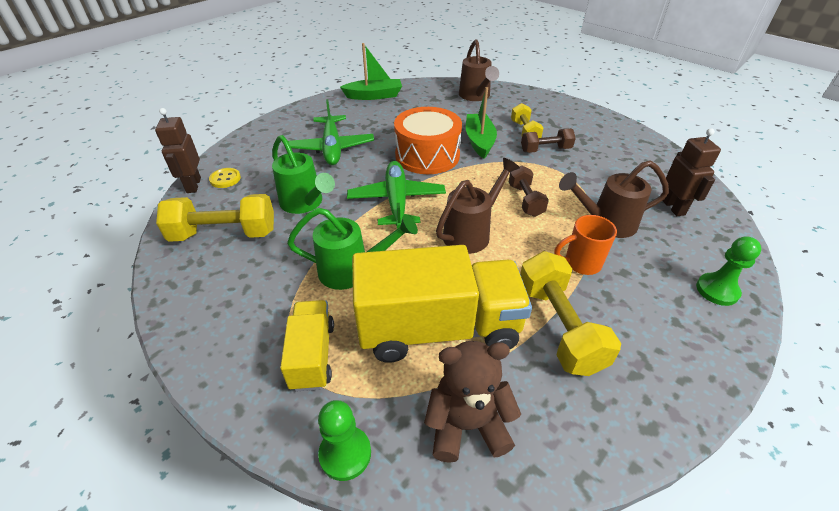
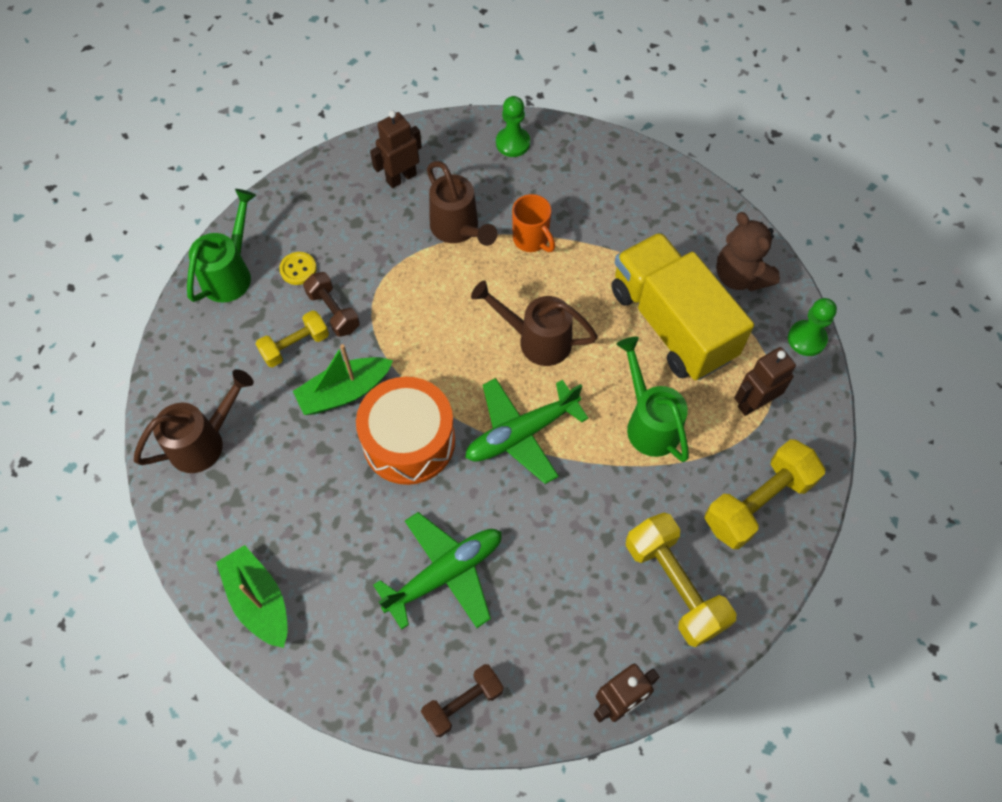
camera: 115 degrees left, 20 degrees up
(225, 179) = (584, 669): yellow button -> yellow button (298, 269)
(305, 204) = (578, 532): green watering can -> green watering can (230, 273)
(312, 355) = (753, 403): yellow truck -> brown robot
(525, 200) = (454, 307): brown dumbbell -> brown dumbbell (463, 703)
(558, 327) = (618, 242): yellow dumbbell -> yellow dumbbell (758, 502)

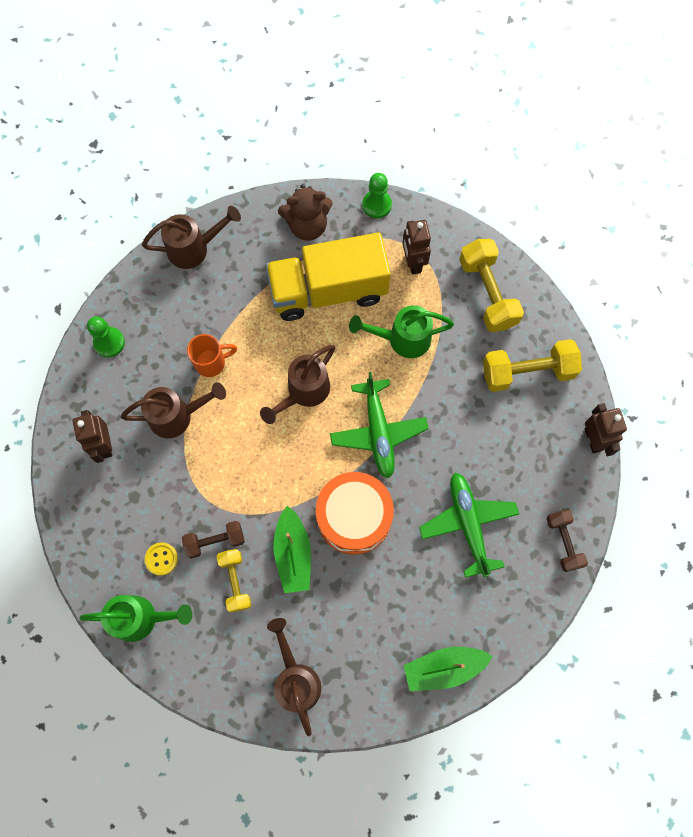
camera: 70 degrees left, 10 degrees up
(230, 273) = (141, 618): green watering can -> green watering can turned 135 degrees clockwise
(654, 179) = (194, 248): none -> brown watering can

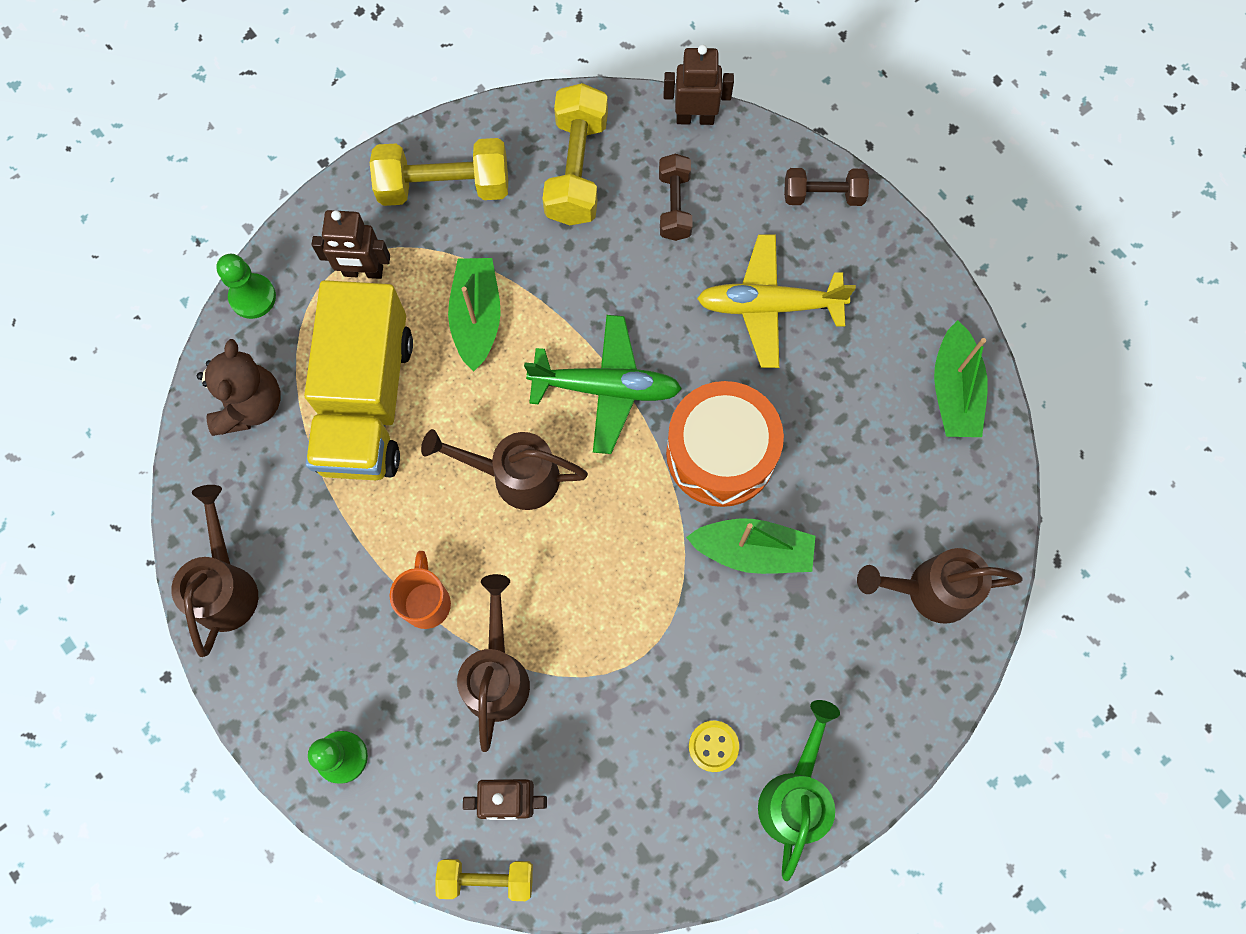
camera: 75 degrees left, 0 degrees up
(215, 541) = (706, 659): brown dumbbell -> brown dumbbell (674, 205)
(235, 581) = (773, 643): yellow dumbbell -> yellow dumbbell (486, 878)
(304, 392) = (515, 476): brown watering can -> brown watering can turned 135 degrees clockwise
(402, 339) = (477, 318): green watering can -> green boat
(468, 524) = (768, 306): green plane -> yellow plane

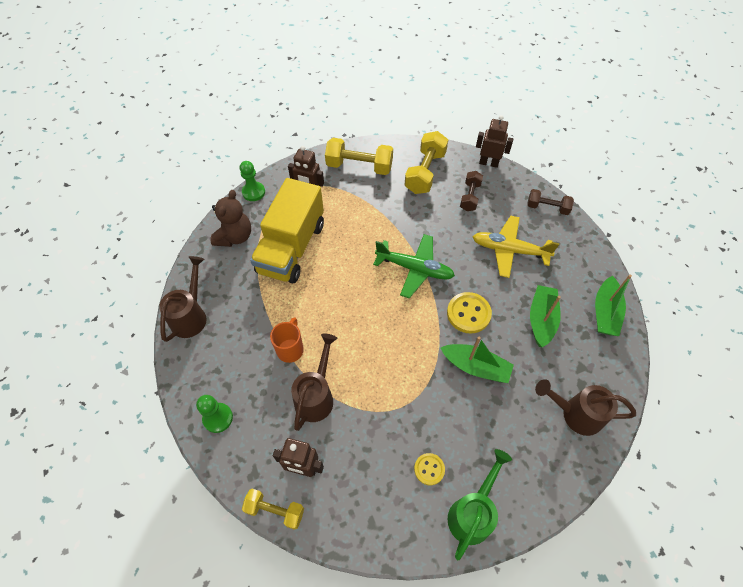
camera: 15 degrees right, 15 degrees down
(477, 318) = (358, 224): green boat -> green boat (541, 319)
(515, 476) = (356, 299): brown watering can -> none
(721, 453) = (468, 313): orange drum -> yellow button

